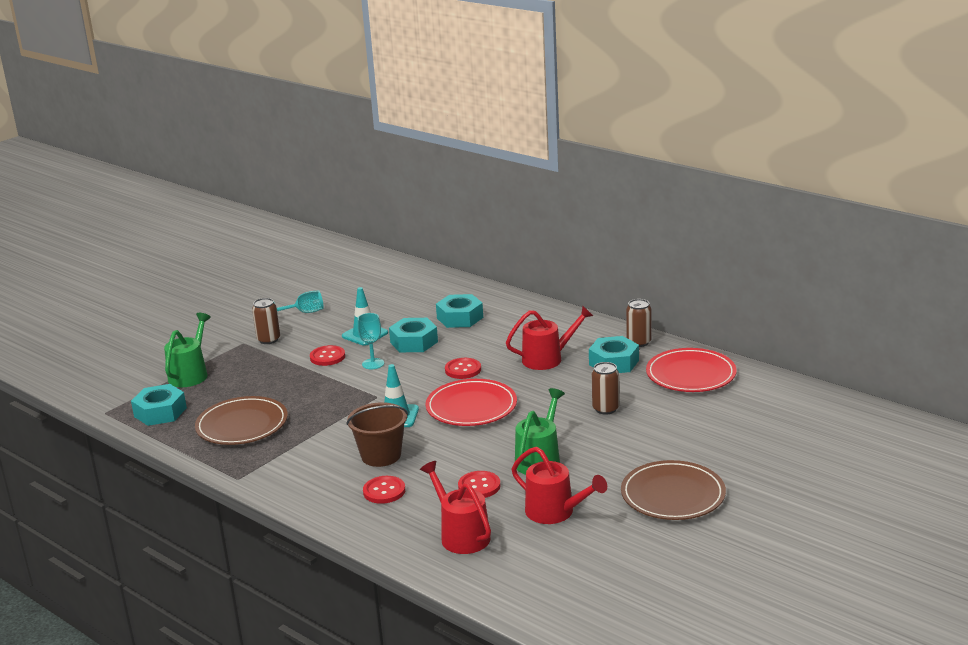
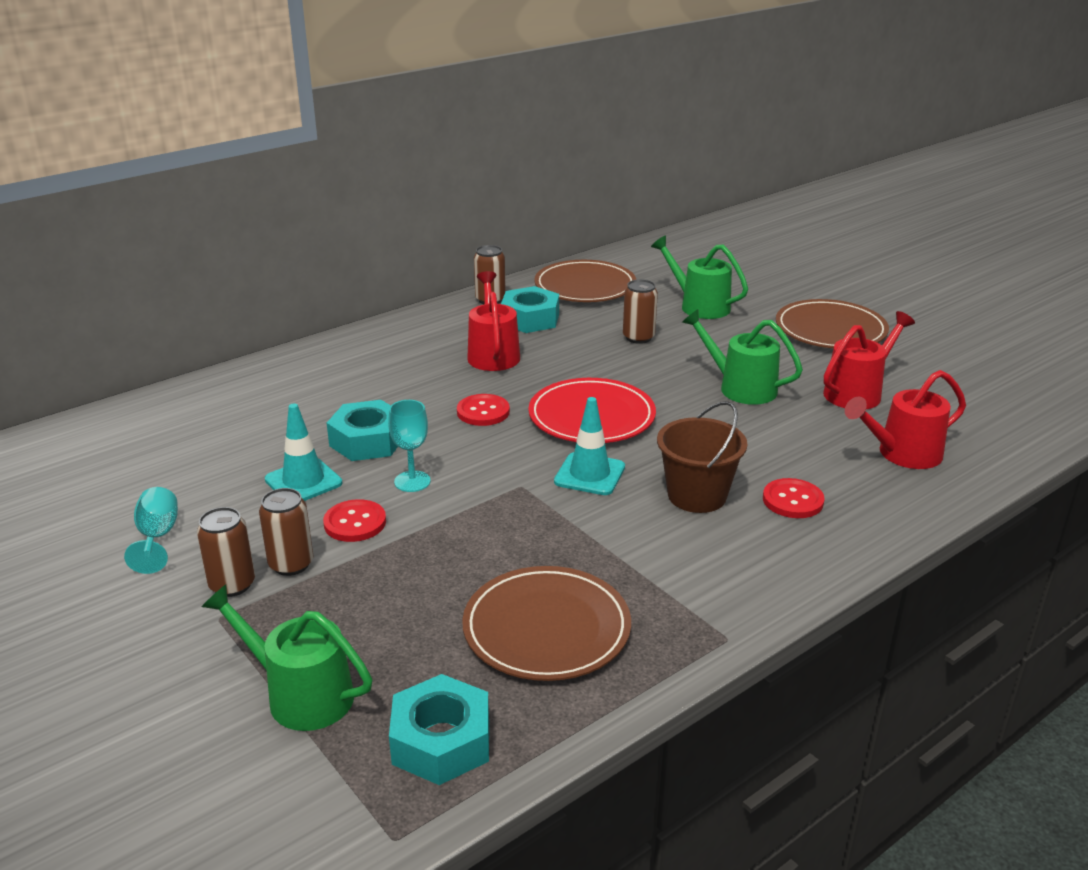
camera: 80 degrees left, 5 degrees up
(287, 349) = (291, 564): none -> brown can
(460, 318) = (320, 398): turquoise nut -> none
(479, 486) = (793, 431): red button -> none
(684, 428) = (699, 306): none -> green watering can
(691, 374) = (585, 286): red plate -> brown plate

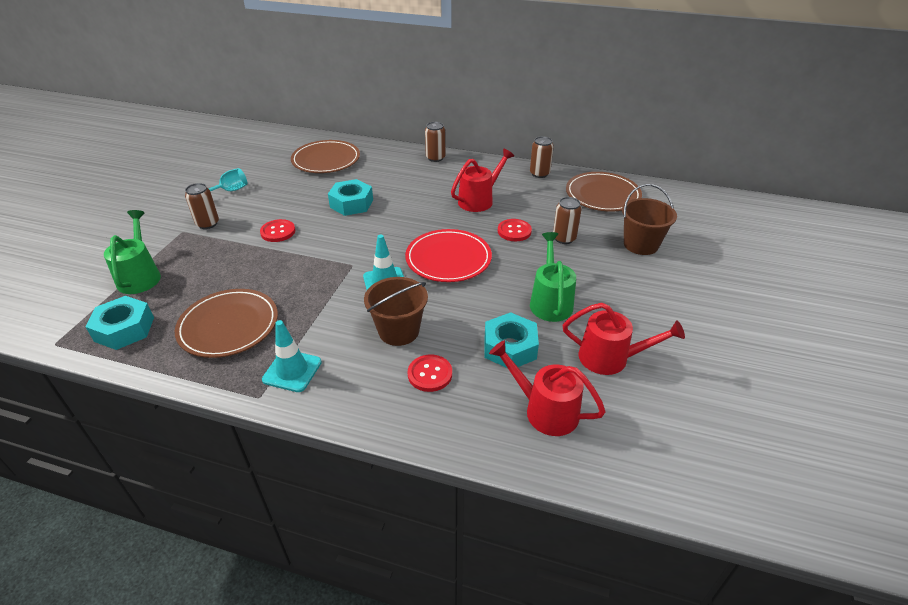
camera: 55 degrees right, 10 degrees up
(291, 564) = (232, 231): brown can -> brown can (435, 158)
(303, 481) = (301, 203): turquoise traffic cone -> turquoise traffic cone (292, 371)
(412, 481) = (327, 231): turquoise goblet -> none
(483, 412) = (414, 223): red button -> red button (514, 231)
(530, 319) = (535, 194): turquoise nut -> turquoise nut (510, 347)
(699, 306) = (640, 244): green watering can -> brown bucket
(830, 330) = (691, 313): brown plate -> brown plate (326, 160)

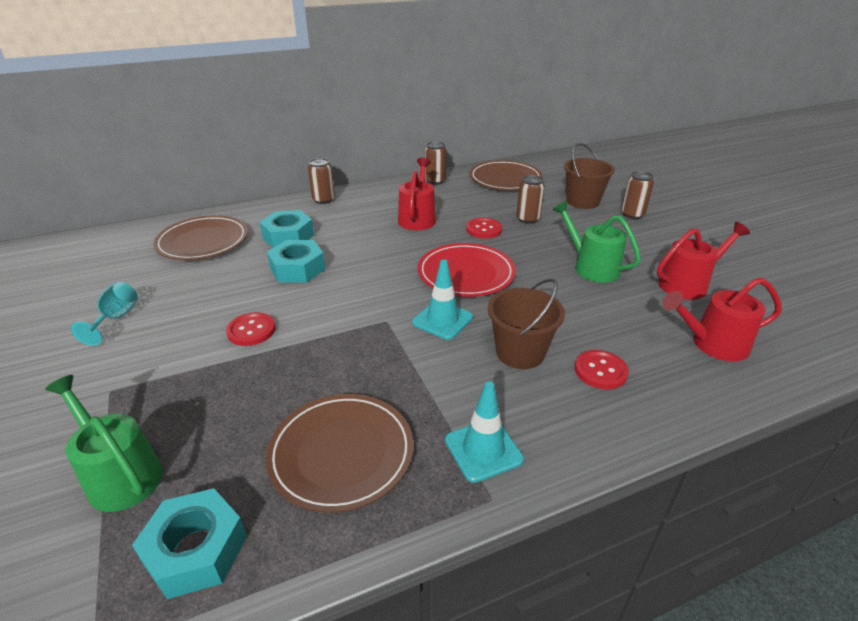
camera: 40 degrees left, 5 degrees down
(207, 224) = (137, 365): brown can -> brown can (632, 214)
(510, 347) = (620, 314): turquoise nut -> turquoise nut (288, 236)

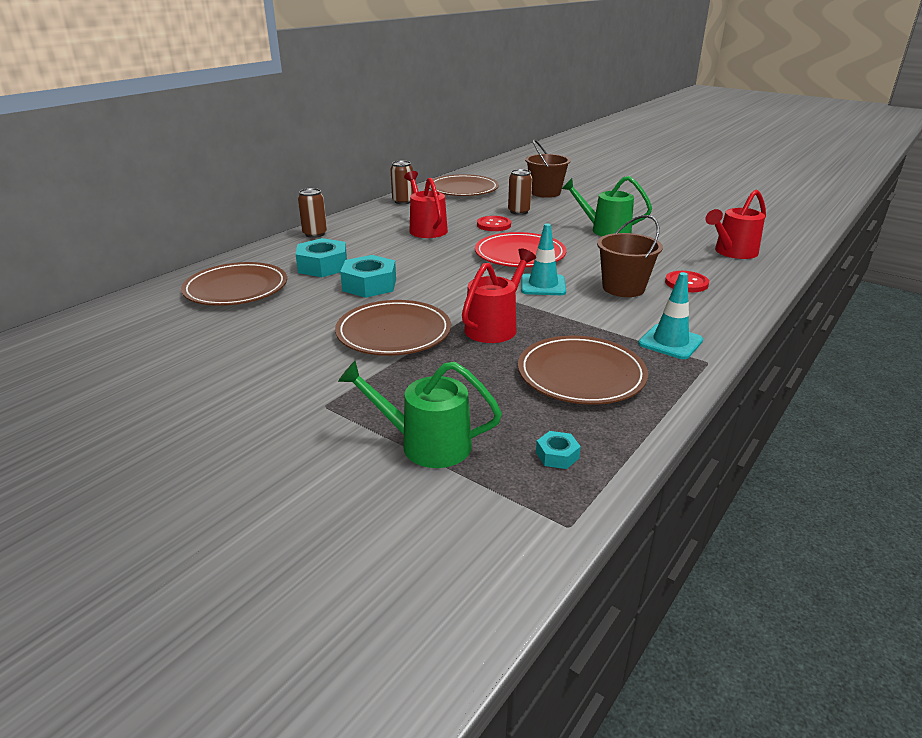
camera: 30 degrees left, 5 degrees down
(116, 318) = (240, 362): turquoise goblet -> none
(196, 550) = (557, 455): turquoise nut -> turquoise nut, size x0.49
(251, 330) = (393, 332): red button -> brown plate
(632, 214) = (592, 194): brown can -> none
(688, 284) = (679, 225): red watering can -> red watering can (495, 326)

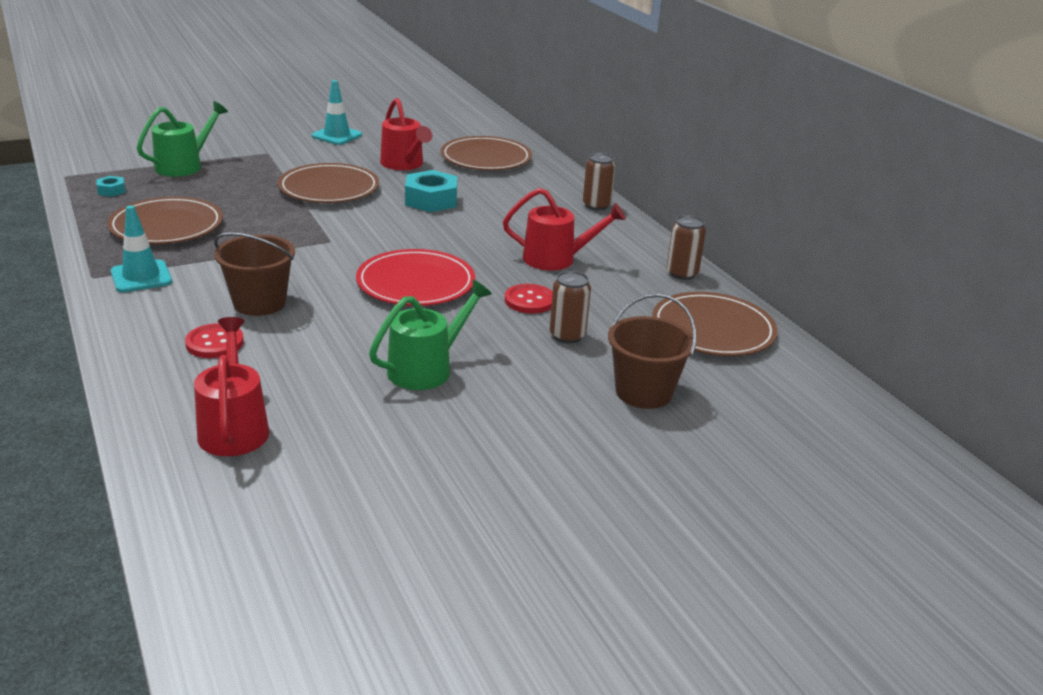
camera: 115 degrees right, 0 degrees up
(323, 266) = (499, 192): turquoise nut -> none
(495, 326) = (282, 222): red watering can -> red watering can (404, 164)
(543, 285) = (325, 267): turquoise traffic cone -> turquoise traffic cone (337, 135)

